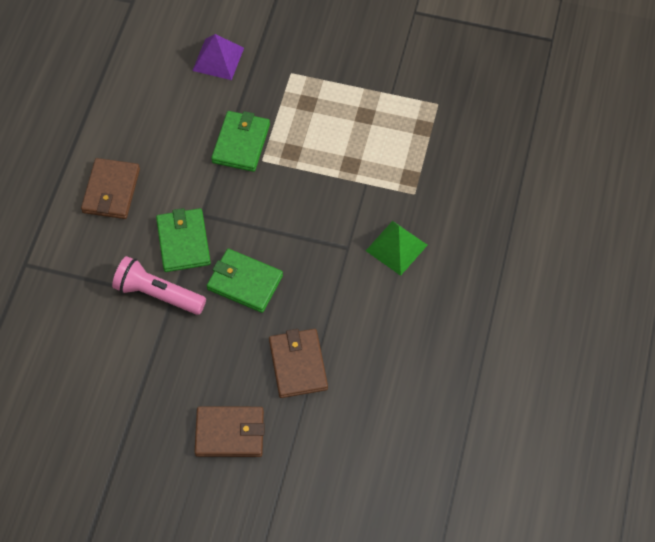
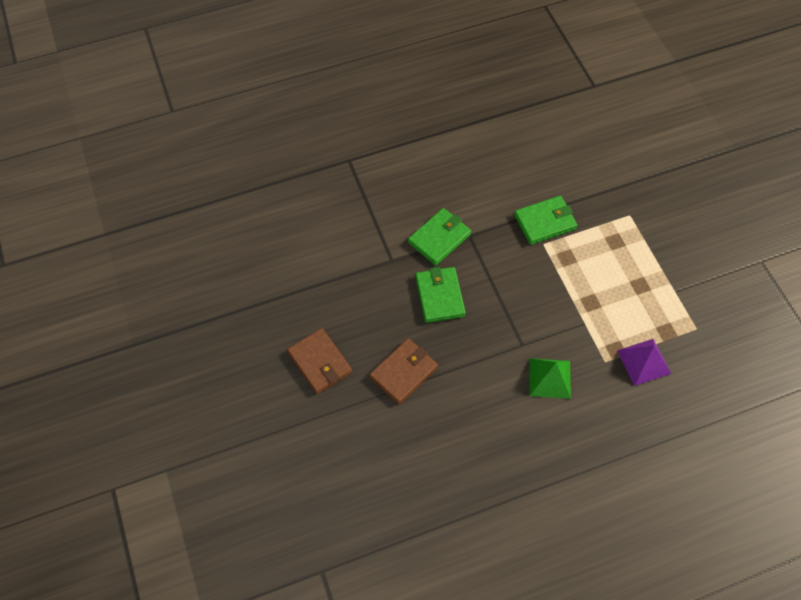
camera: 55 degrees right, 0 degrees up
(111, 191) = (441, 171): brown wallet -> none
(158, 294) = (388, 249): pink flashlight -> none
(218, 59) = (598, 164): purple pyramid -> purple pyramid (644, 362)

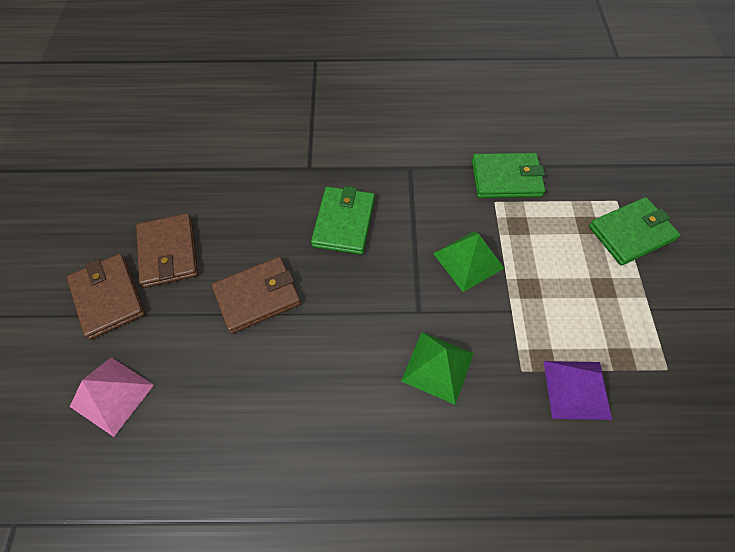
camera: 20 degrees right, 0 degrees up
(294, 410) = (108, 297): none -> brown wallet
(338, 473) = (112, 395): none -> pink pyramid
(439, 238) = (373, 160): green wallet -> green wallet (631, 233)
(541, 296) = (468, 260): none -> green pyramid

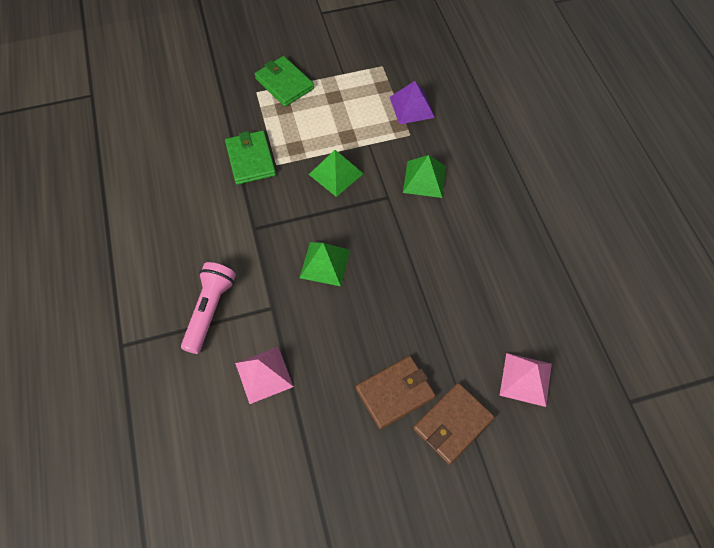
camera: 105 degrees left, 0 degrees up
(242, 150) = (264, 374): none -> pink pyramid
(257, 296) = (412, 306): brown wallet -> none
(324, 120) = (210, 310): none -> pink flashlight
(344, 222) = (325, 263): green wallet -> green pyramid

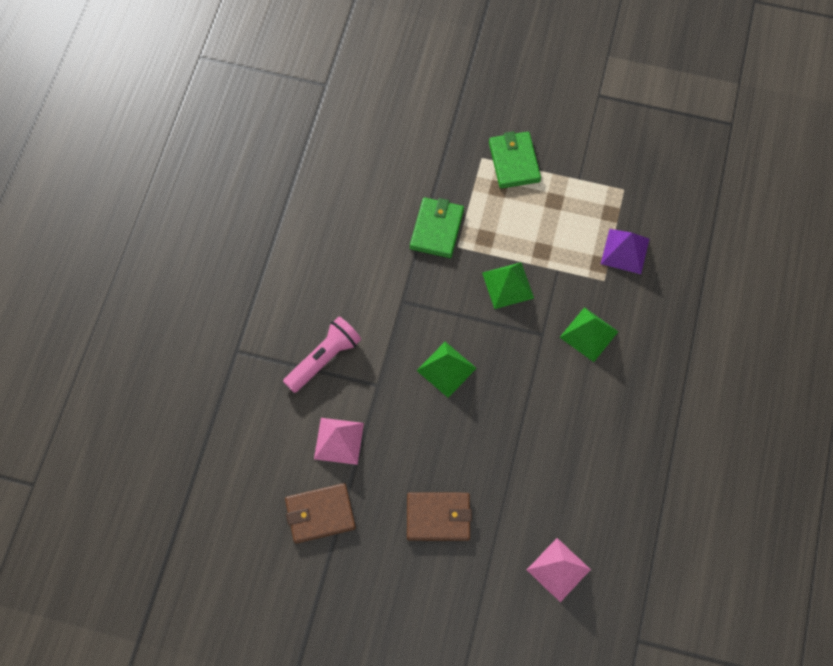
camera: 30 degrees right, 5 degrees up
(453, 424) = (471, 570): brown wallet -> brown wallet (320, 514)

